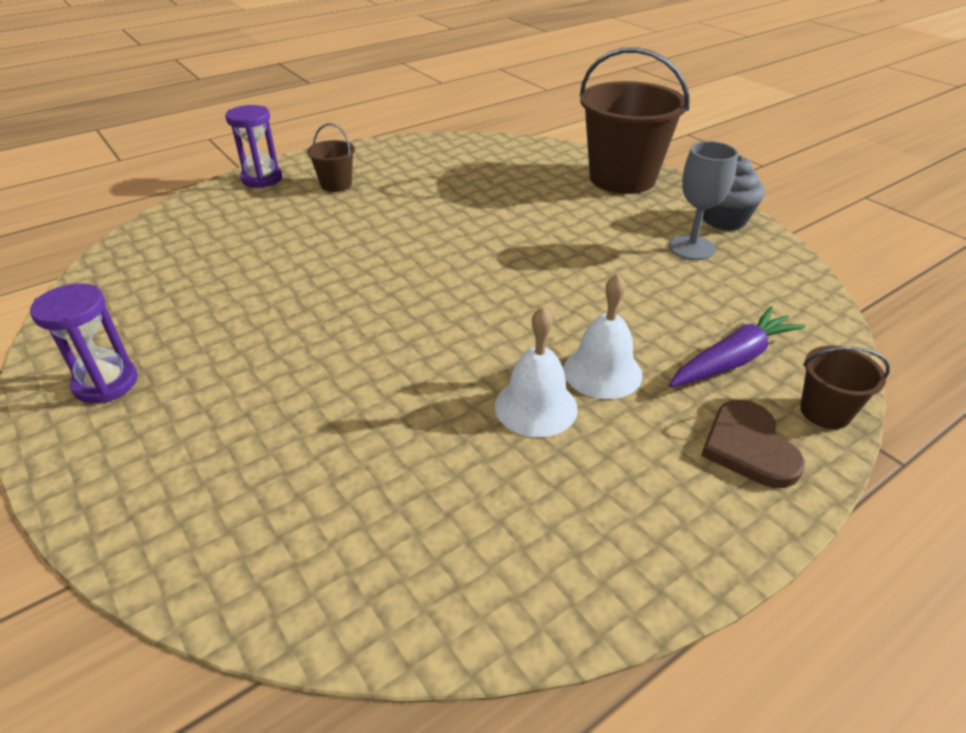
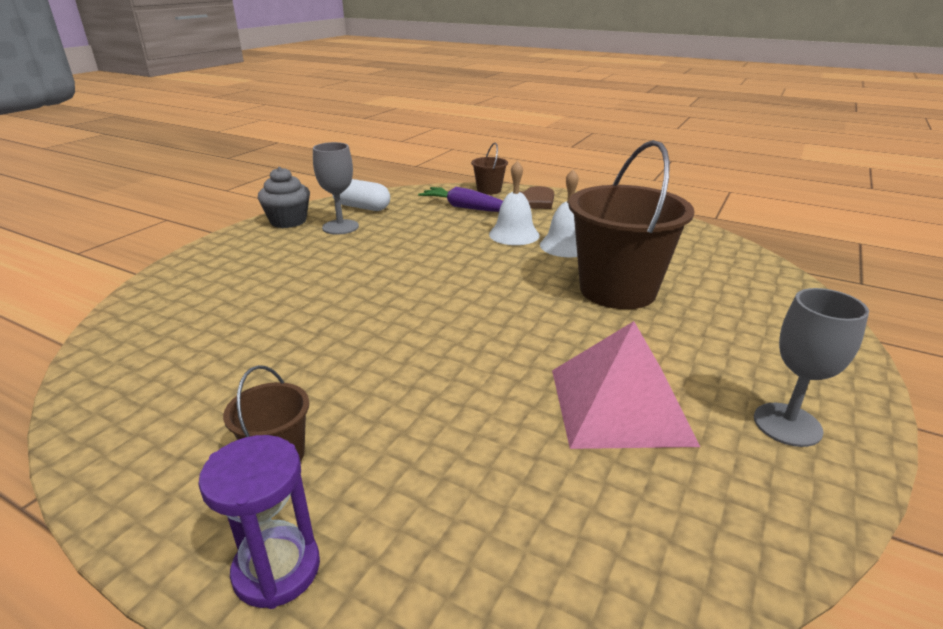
camera: 115 degrees left, 10 degrees down
(106, 383) = (787, 424): purple hourglass -> grey goblet
(229, 309) = (619, 405): none -> pink pyramid
(622, 178) = (213, 264): brown bucket -> brown bucket (617, 290)
(762, 272) = (362, 207): none -> white capsule

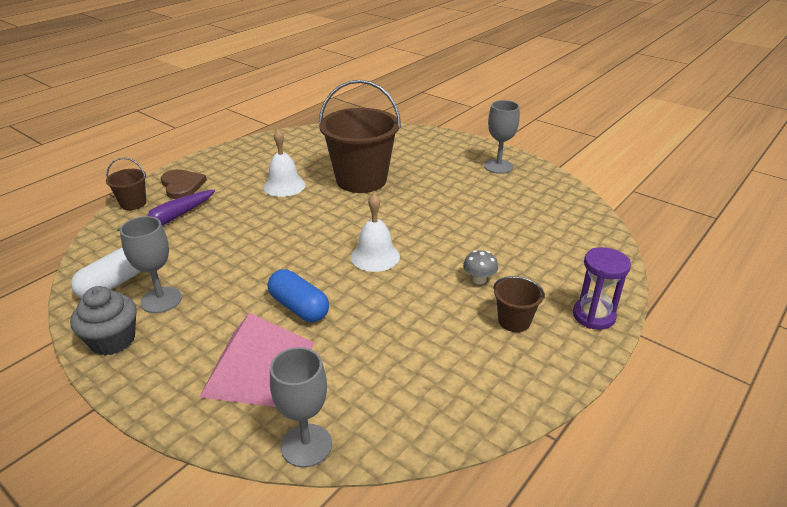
camera: 80 degrees left, 5 degrees up
(121, 318) = (306, 445): none -> grey goblet
(325, 287) = (299, 307): none -> blue capsule
(384, 414) = (479, 280): none -> grey mushroom
(514, 234) = (249, 204): white bell -> white bell (375, 256)
(619, 405) = (480, 203): pink pyramid -> pink pyramid (259, 368)

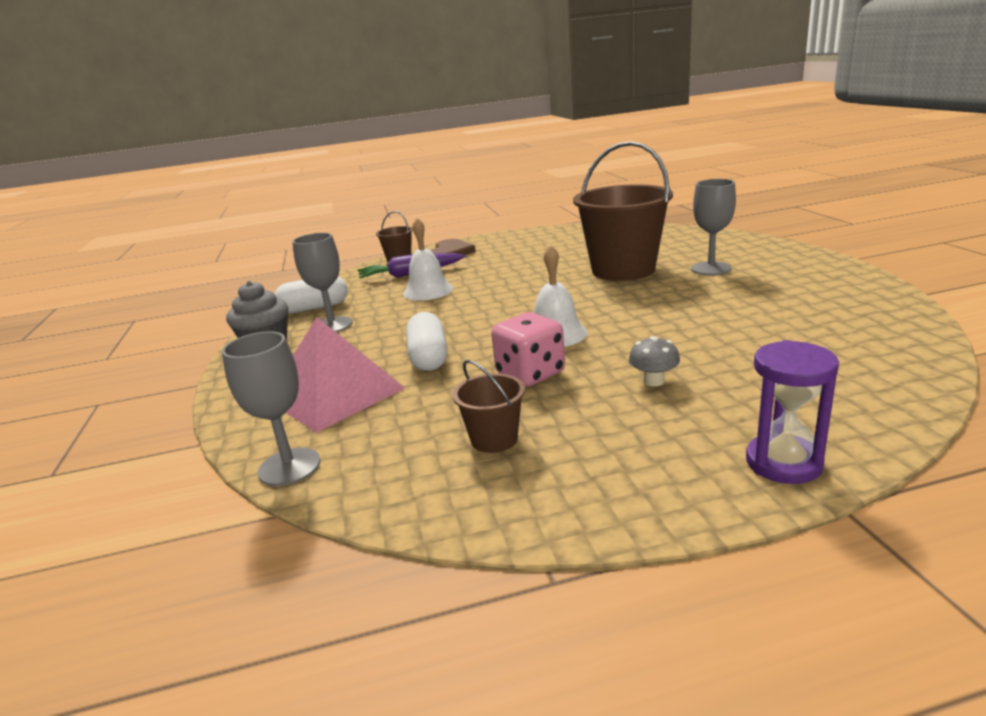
camera: 40 degrees right, 10 degrees down
(284, 186) = (538, 264): white bell -> white bell (428, 291)
(299, 307) = (429, 357): blue capsule -> white capsule
(395, 298) = (530, 374): none -> pink dice
(498, 166) = (820, 280): grey goblet -> grey goblet (711, 268)
(514, 321) = (650, 433): brown bucket -> brown bucket (494, 439)

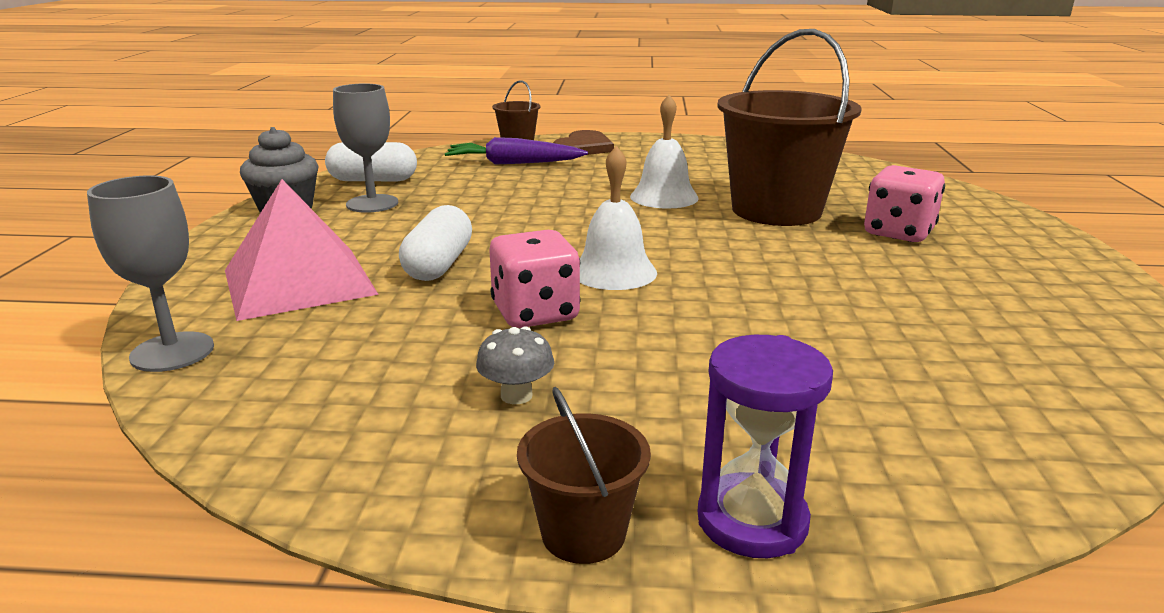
camera: 15 degrees right, 0 degrees up
(428, 291) = (514, 187): white bell -> white bell (664, 197)
(494, 439) = (415, 382): brown bucket -> brown bucket (583, 533)
(653, 381) = (680, 362): grey mushroom -> grey mushroom (516, 395)
(711, 268) = (898, 233): grey goblet -> pink dice

